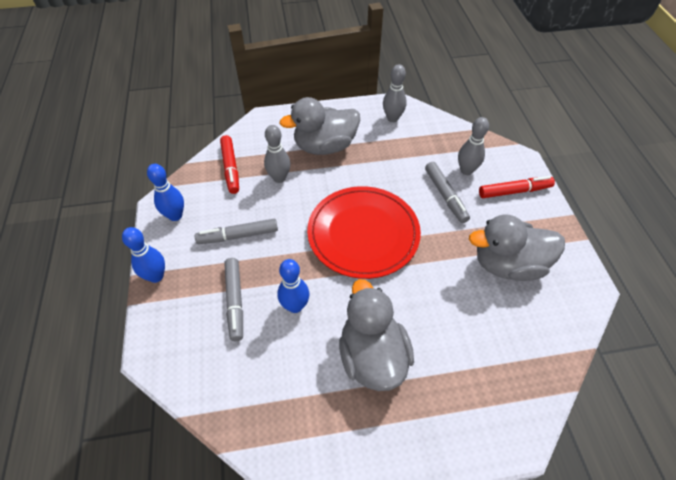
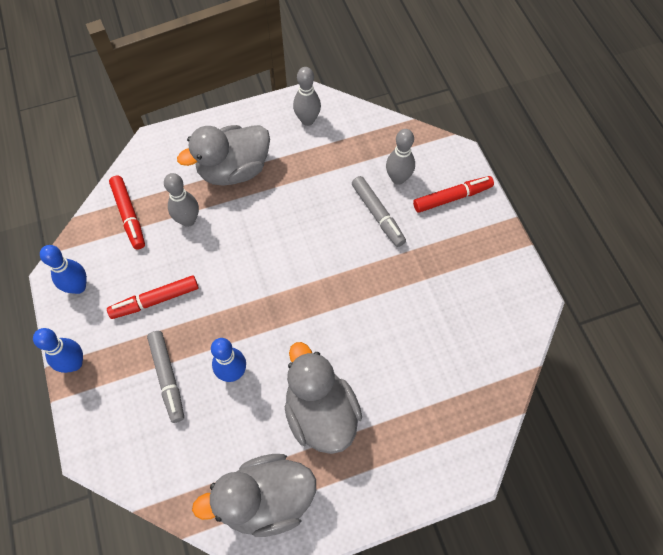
camera: 10 degrees left, 10 degrees up
(238, 236) = (155, 300): grey marker -> red marker
(363, 234) = (293, 276): red plate -> none
(508, 265) = (450, 288): grey duck -> grey duck (266, 499)

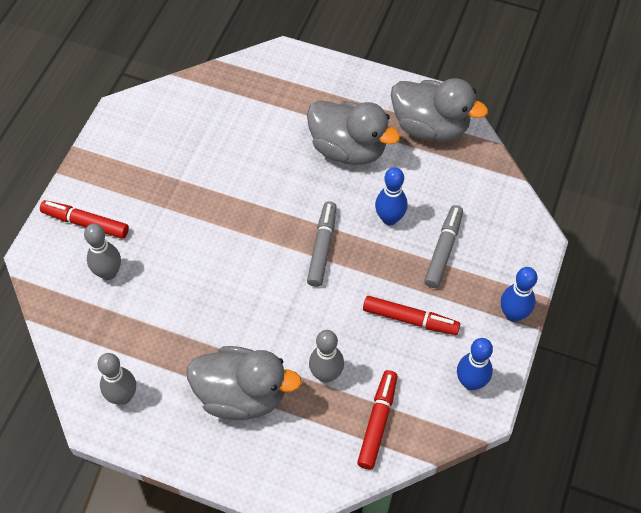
camera: 140 degrees left, 5 degrees down
(321, 413) = (348, 149): grey duck -> grey duck turned 75 degrees counterclockwise
(378, 214) = (160, 255): grey marker -> grey marker (322, 247)

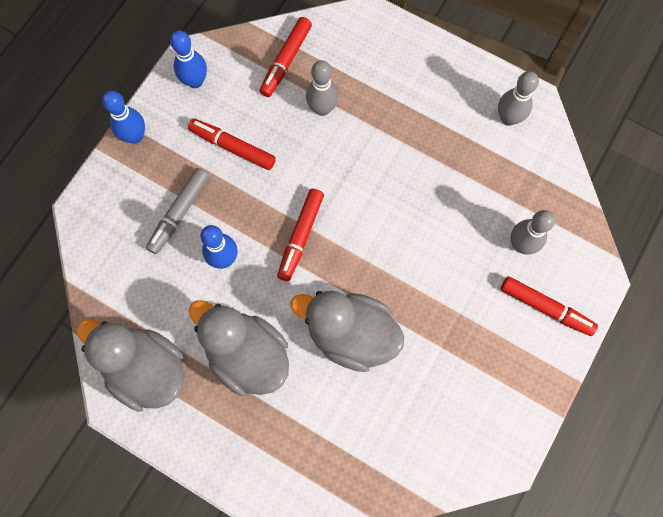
camera: 170 degrees left, 15 degrees up
(242, 395) = (401, 102): grey duck -> grey duck (350, 334)
(322, 247) = (301, 237): grey marker -> red marker

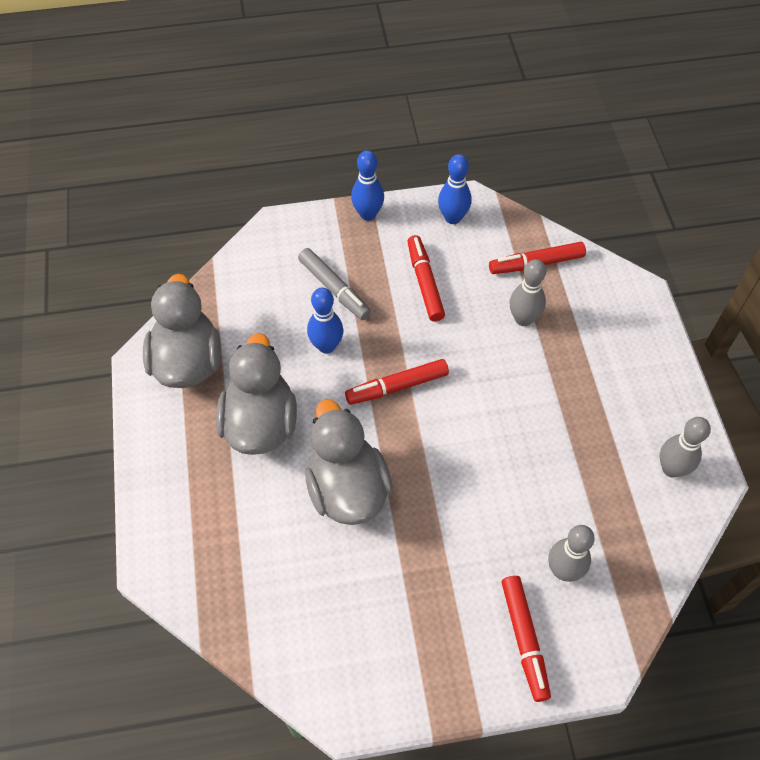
camera: 50 degrees right, 15 degrees down
(179, 213) = (334, 289): grey marker -> grey marker turned 120 degrees counterclockwise

